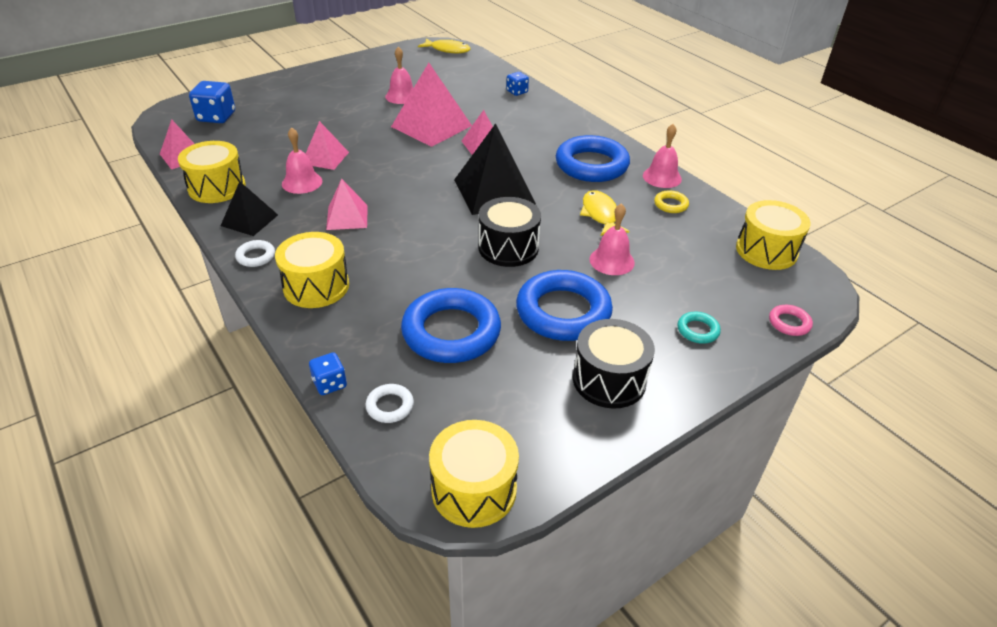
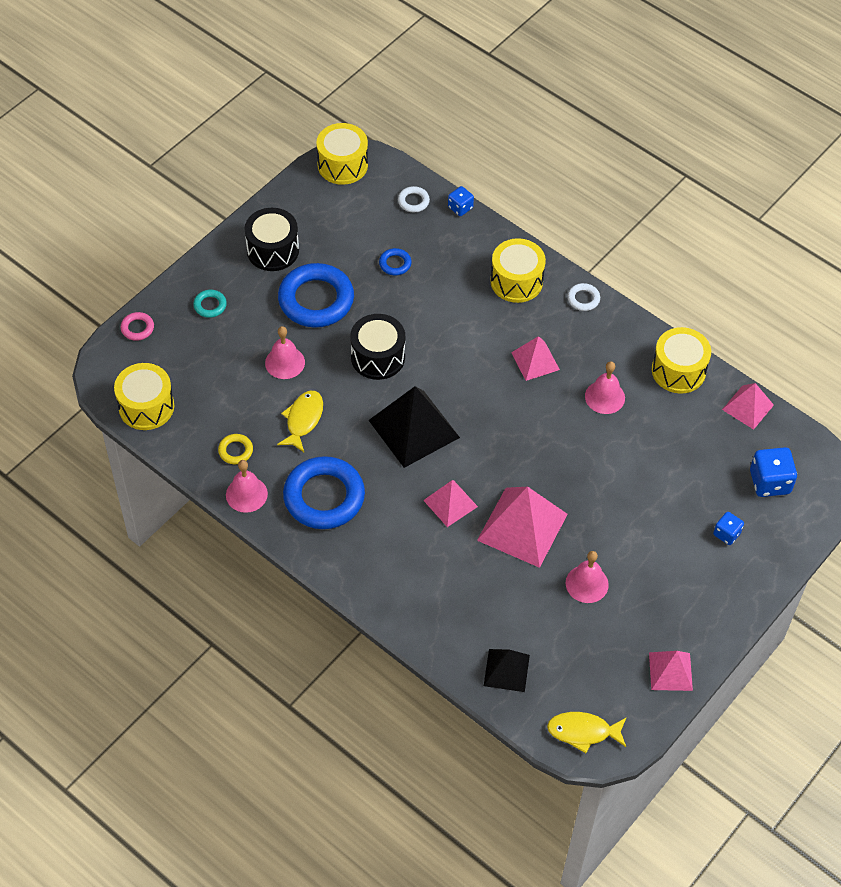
camera: 165 degrees right, 15 degrees up
(249, 220) = (618, 337): black pyramid -> black pyramid (506, 670)
(325, 158) = (606, 440): pink pyramid -> pink pyramid (670, 671)
(451, 332) = (395, 264): blue ring -> blue ring, size x0.43
(517, 92) = (447, 634): blue dice -> blue dice (726, 534)
(600, 214) = (303, 420): yellow fish -> yellow fish turned 135 degrees counterclockwise

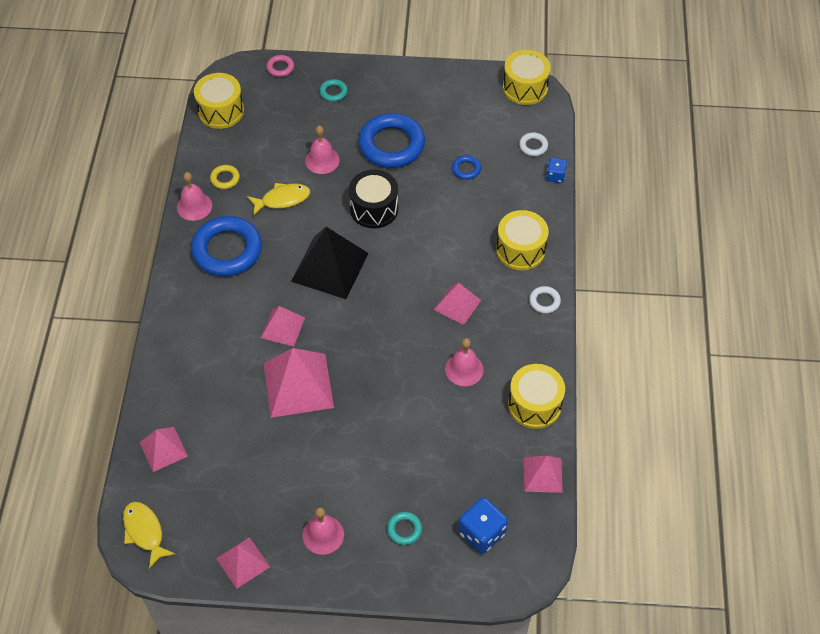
camera: 55 degrees right, 0 degrees up
(273, 250) = (412, 96): black drum -> none
(506, 670) = (163, 449): black pyramid -> pink pyramid
(587, 583) = (280, 457): pink bell -> pink bell (323, 535)
(726, 534) = (404, 529): blue dice -> turquoise ring

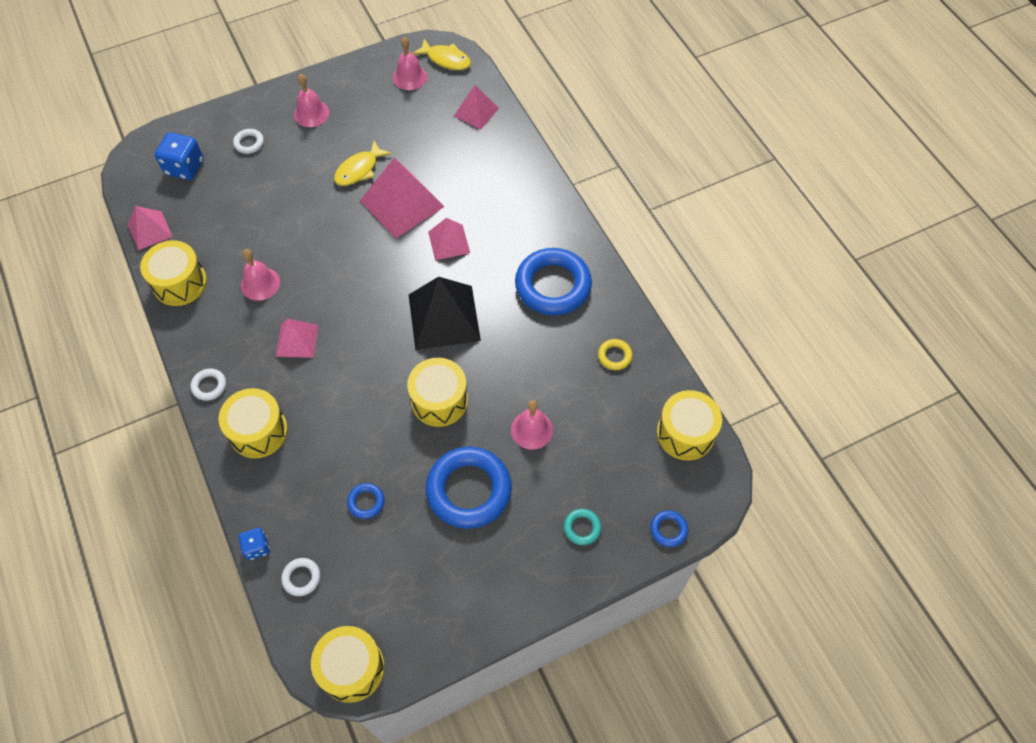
camera: 150 degrees right, 5 degrees up
(194, 206) = (620, 312): pink bell -> pink bell (409, 77)
(243, 562) = (360, 73): pink pyramid -> none
(280, 68) = (668, 529): pink ring -> blue ring
(282, 199) = (540, 363): yellow fish -> yellow fish (359, 170)
(374, 209) = (439, 400): black drum -> yellow drum
(404, 529) = (249, 143): turquoise ring -> white ring

